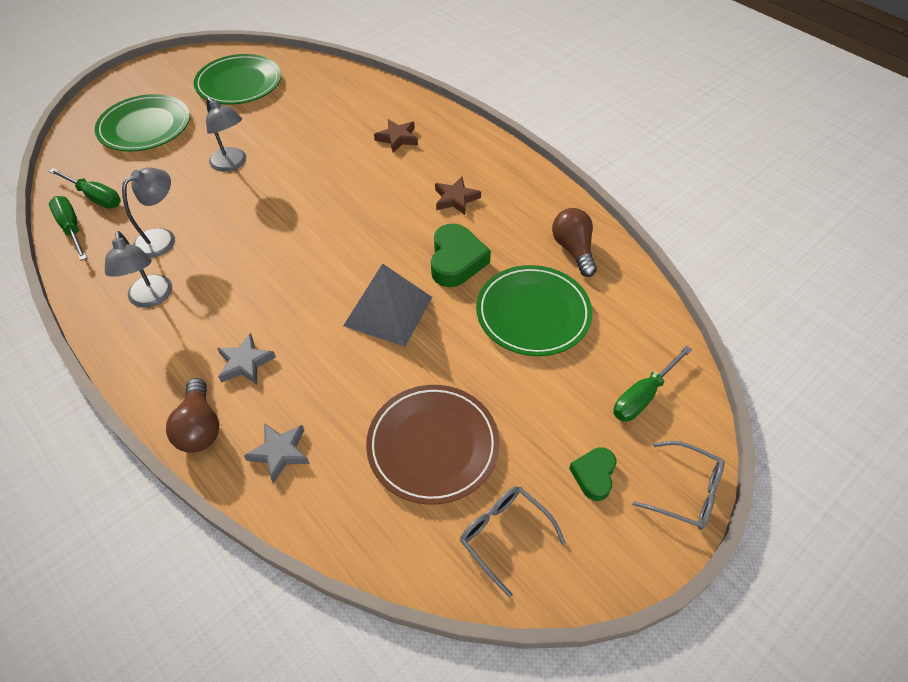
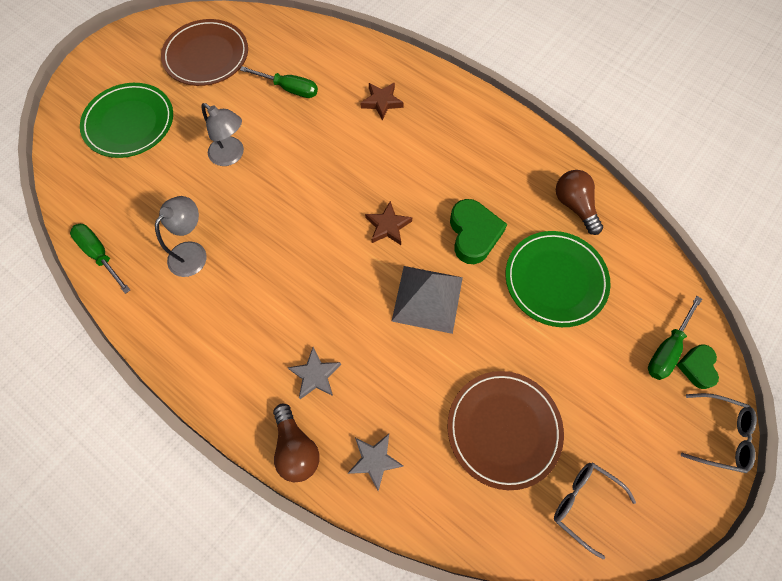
camera: 10 degrees left, 15 degrees up
(95, 197) = (110, 215): green screwdriver -> green screwdriver (289, 89)
(151, 298) = (205, 321): grey lamp -> none
(239, 83) = (206, 56): green plate -> brown plate
(455, 199) = (455, 165): brown star -> brown star (388, 226)
(594, 475) = (643, 433): green heart -> green heart (696, 367)

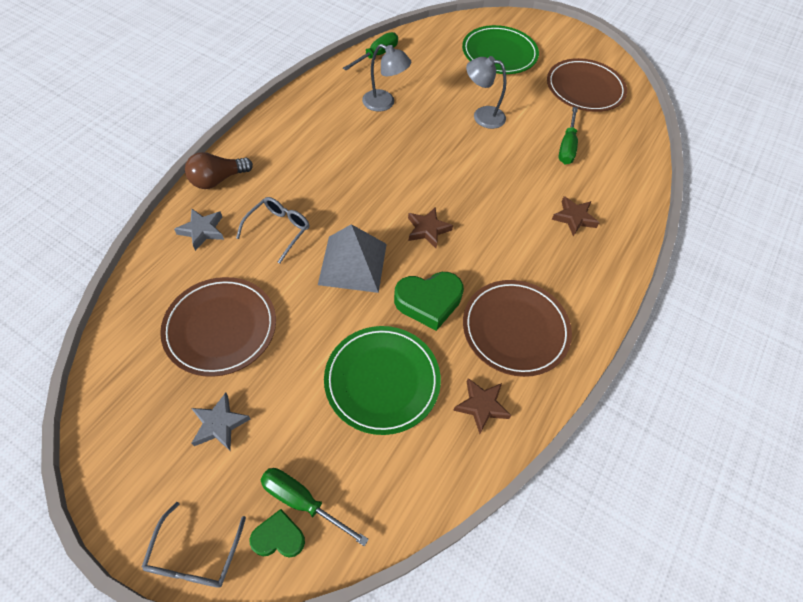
camera: 80 degrees right, 10 degrees down
(232, 155) = (482, 116): grey lamp -> grey lamp turned 75 degrees clockwise
(315, 375) = (278, 187): grey star -> grey star (219, 424)
(502, 170) = (515, 329): none -> brown plate
(574, 206) = (481, 406): brown light bulb -> brown star
(584, 503) = (141, 398): grey glasses -> grey glasses (278, 230)

